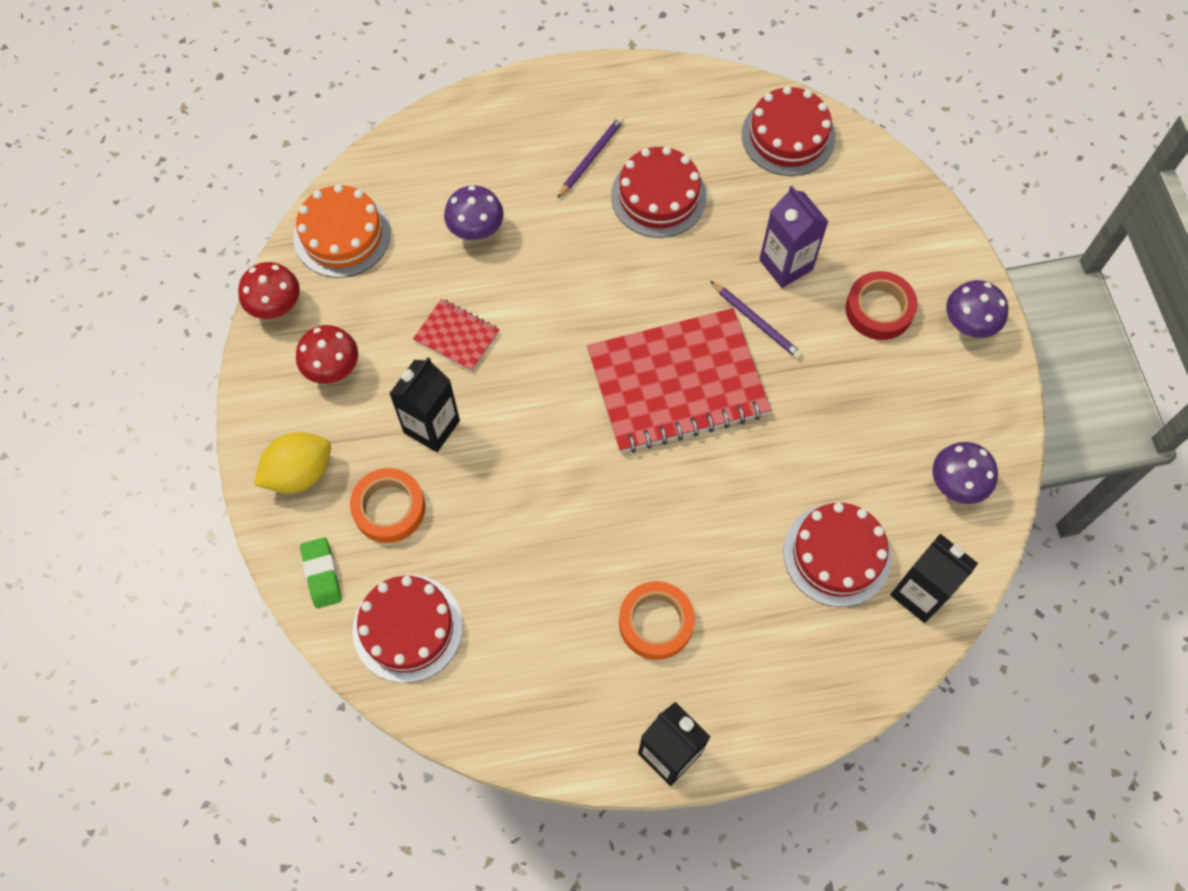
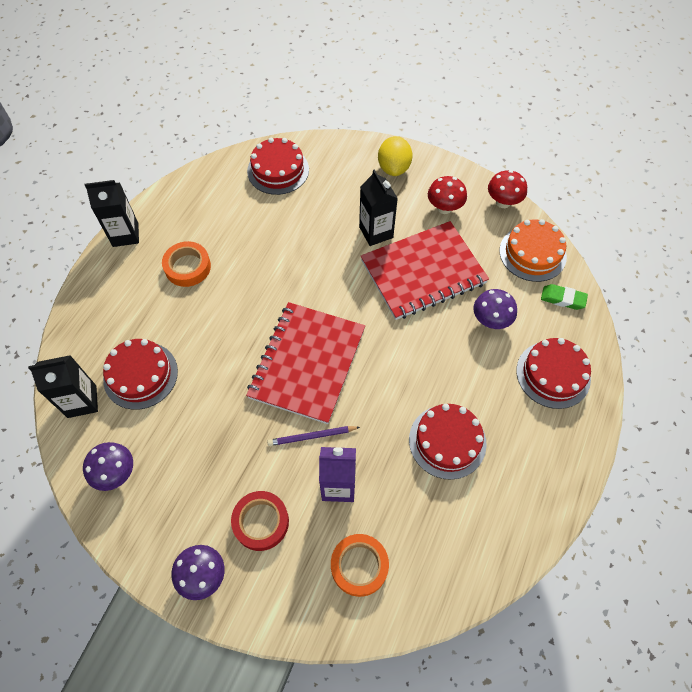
camera: 125 degrees right, 5 degrees down
(322, 574) = (333, 152): green eraser -> green eraser (562, 299)
(389, 508) = (345, 192): orange tape -> orange tape (359, 566)
(457, 336) = (423, 272): red notebook -> red notebook, size x2.20
(591, 158) = (506, 419): purple pencil -> none
(788, 136) = (441, 569): red cake -> red cake (553, 374)

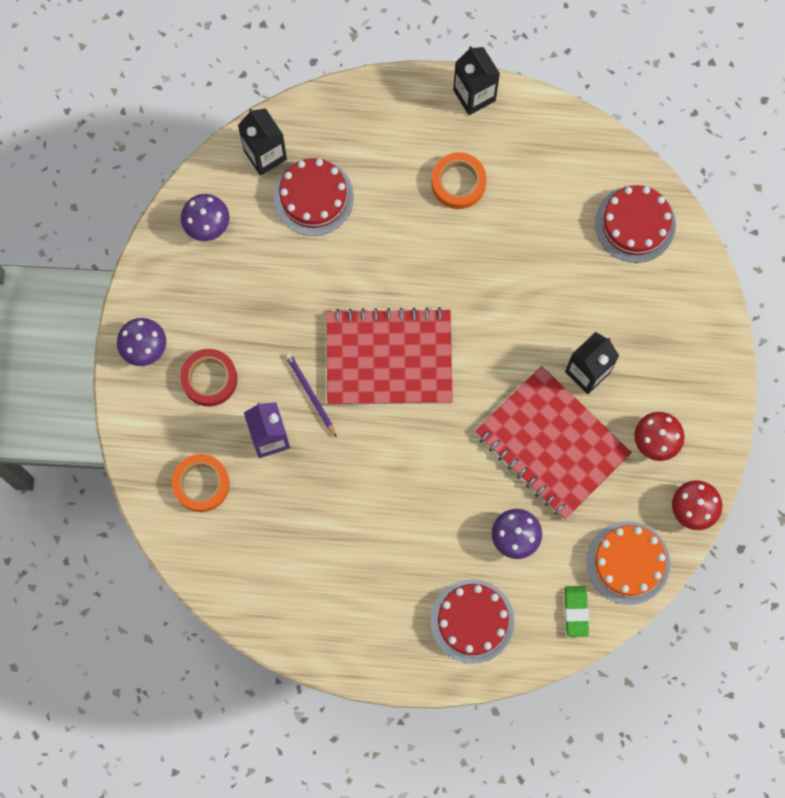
camera: 70 degrees right, 15 degrees up
(394, 168) = (695, 361): yellow lemon -> none
(447, 441) = (354, 530): red cake -> none

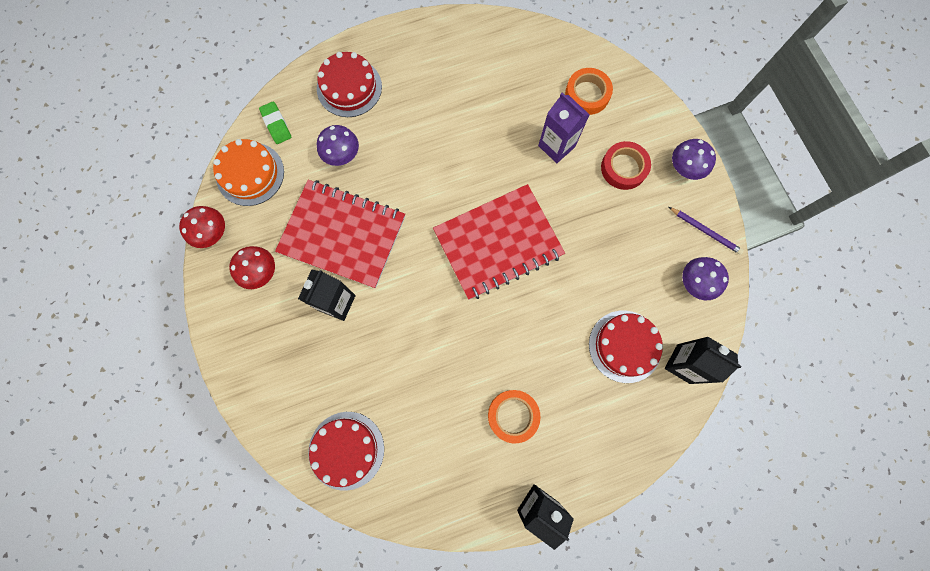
camera: 155 degrees right, 0 degrees up
(310, 394) = (544, 190): purple pencil -> purple pencil (705, 231)

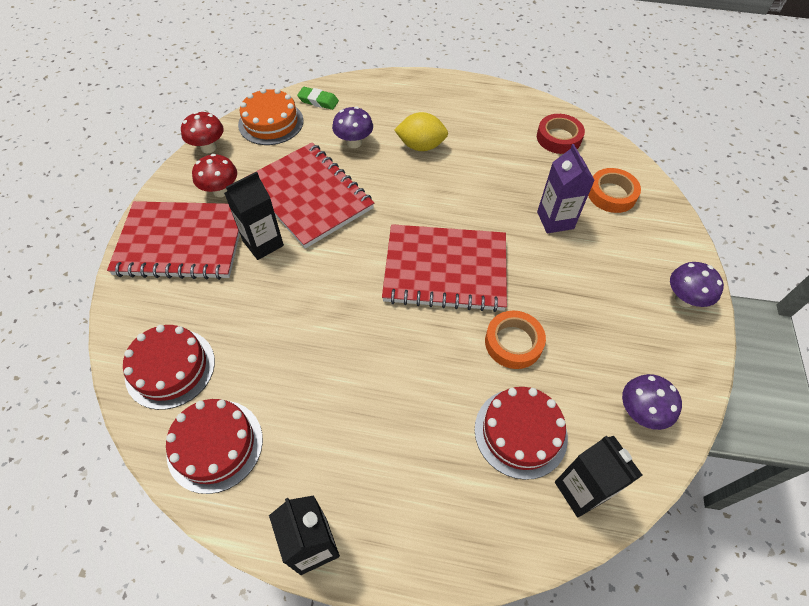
camera: 30 degrees right, 20 degrees down
(267, 341) = (181, 242): none -> red notebook
(276, 124) = (318, 101): green eraser -> green eraser turned 75 degrees counterclockwise
(349, 87) = (395, 102): red cake -> red cake (215, 445)
(403, 127) = (421, 146): none -> yellow lemon
(513, 415) = (352, 432): orange tape -> orange tape (513, 343)
(623, 168) = (615, 268): red tape -> red tape (558, 138)
(705, 231) = (680, 368): purple pencil -> none

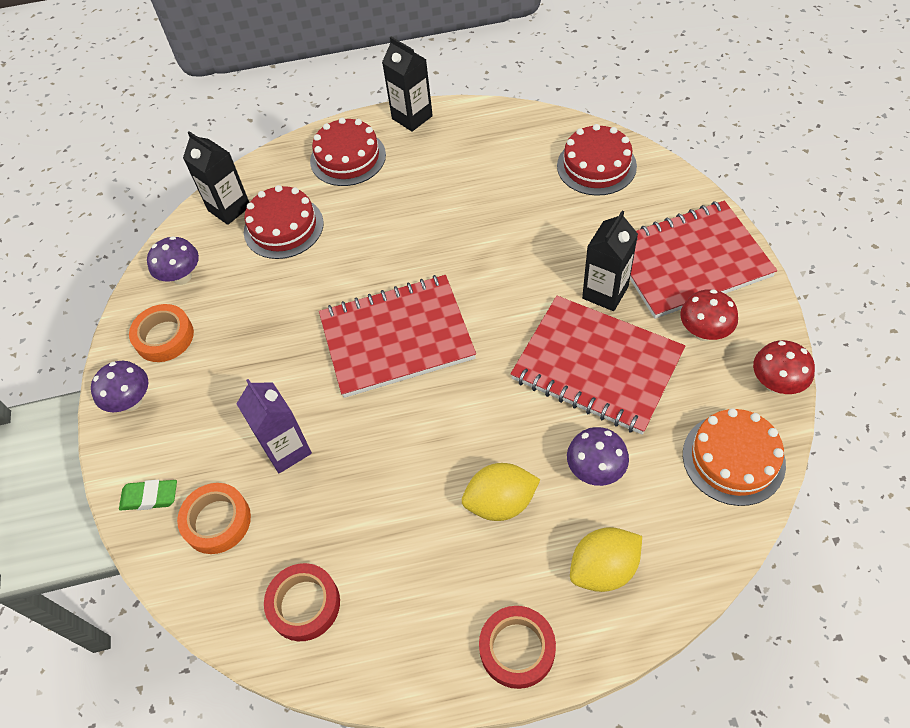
camera: 165 degrees right, 0 degrees up
(215, 445) = (518, 137): red cake -> red cake (348, 158)
(318, 101) = (699, 530): green eraser -> green eraser (150, 497)
(381, 102) = (603, 568): none -> yellow lemon
(446, 89) = (517, 649): none -> red tape
(513, 343) = (305, 292): orange tape -> orange tape (164, 337)

